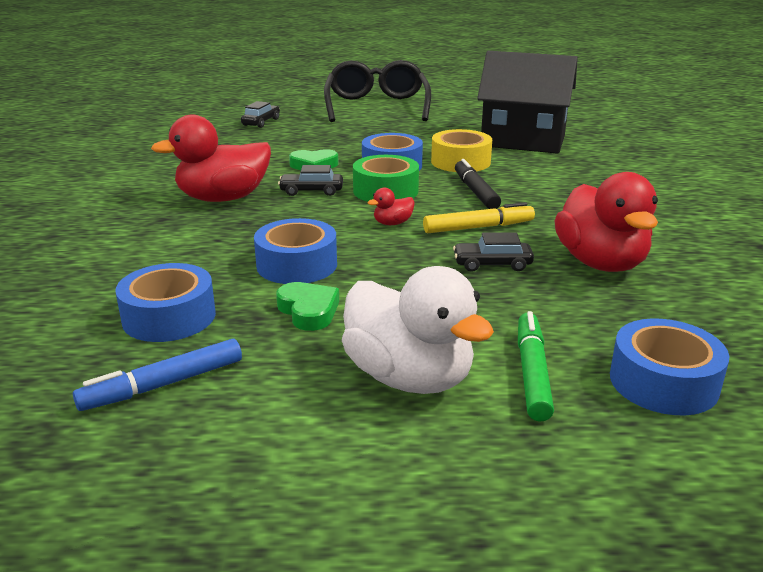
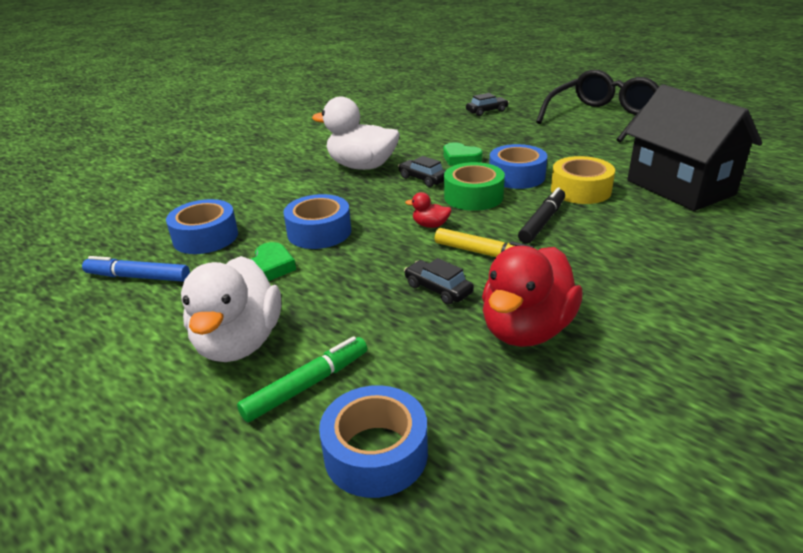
camera: 45 degrees right, 5 degrees up
(223, 198) = (362, 166): red duck -> white duck

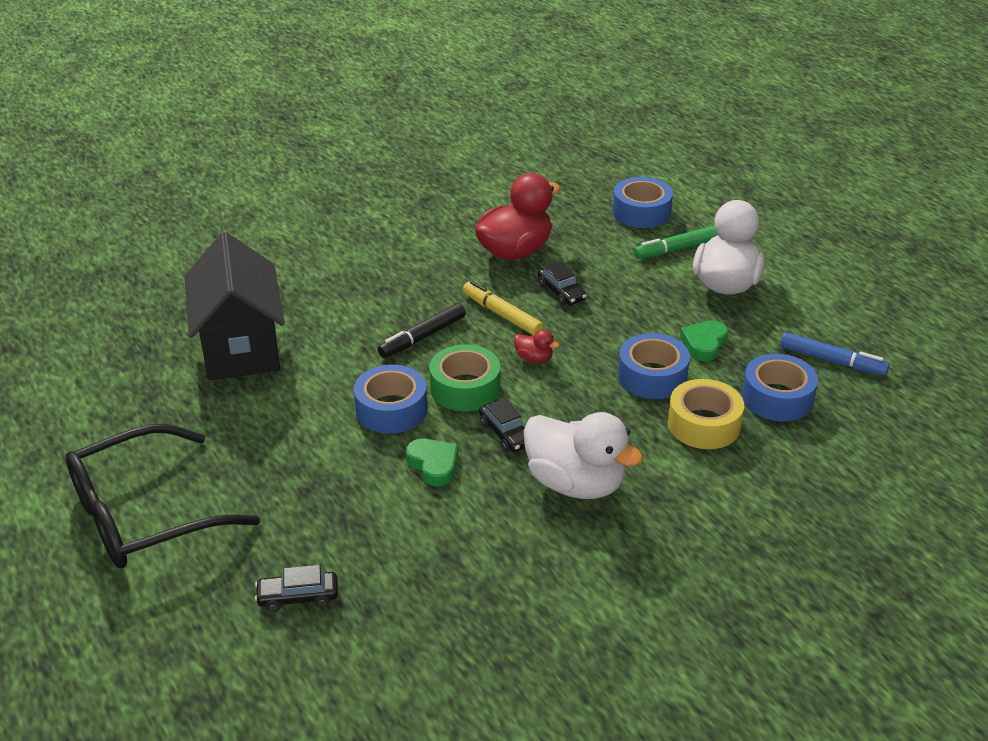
camera: 165 degrees left, 5 degrees up
(580, 190) = (343, 369): yellow tape -> yellow tape (704, 424)

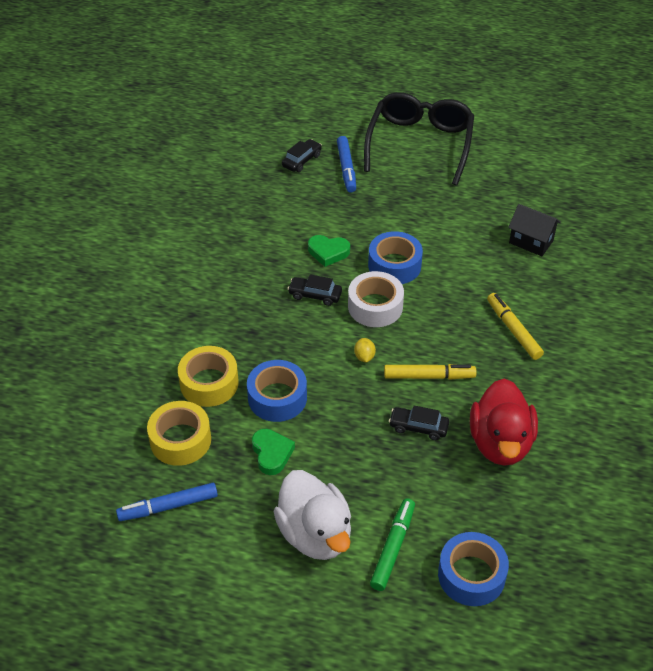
camera: 135 degrees right, 10 degrees up
(241, 347) = (531, 242): black house -> black house, size x0.51
(268, 546) = (346, 168): none -> blue marker
(382, 301) = (513, 330): none -> yellow marker
(422, 337) = (449, 322): black marker -> none
(465, 388) = (375, 306): green tape -> white tape
(534, 358) = (364, 357): red duck -> yellow lemon
(575, 483) = (243, 293): white duck -> none
(777, 398) = (180, 440): blue tape -> yellow tape

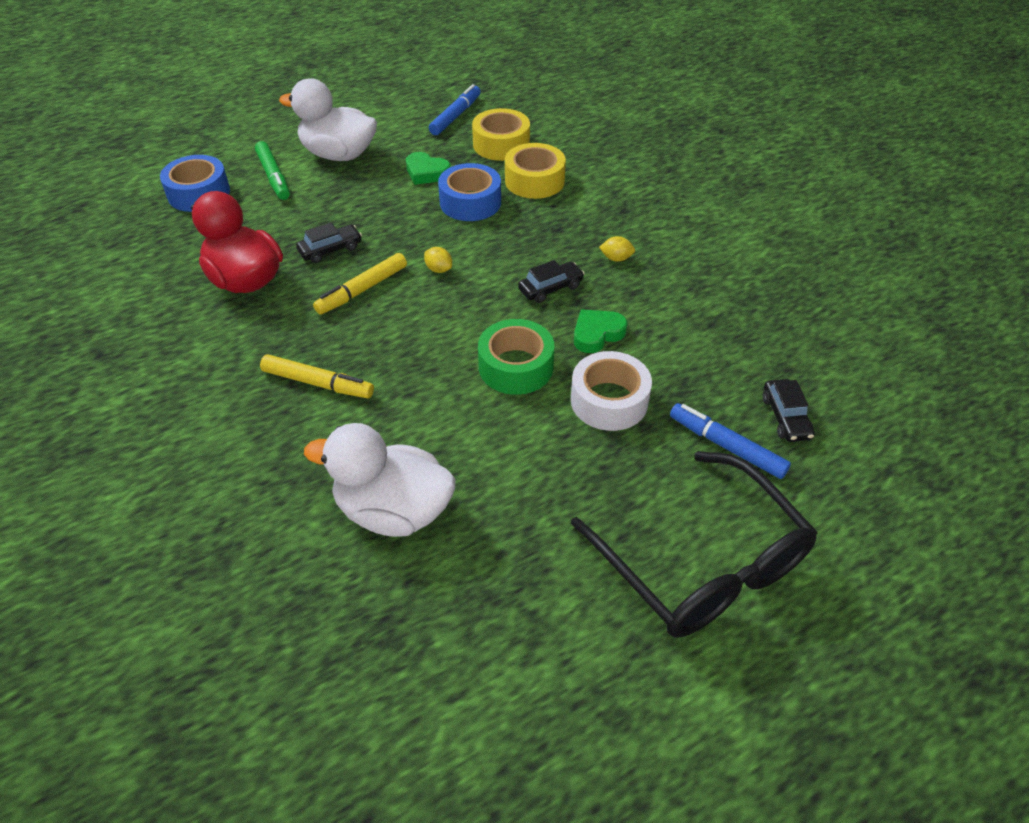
camera: 135 degrees right, 0 degrees up
(250, 286) = (616, 258): none -> yellow lemon
(375, 306) = (483, 315): white tape -> white tape (609, 401)
(394, 265) = (516, 367): blue tape -> green tape
(531, 242) = (393, 511): black house -> white duck

